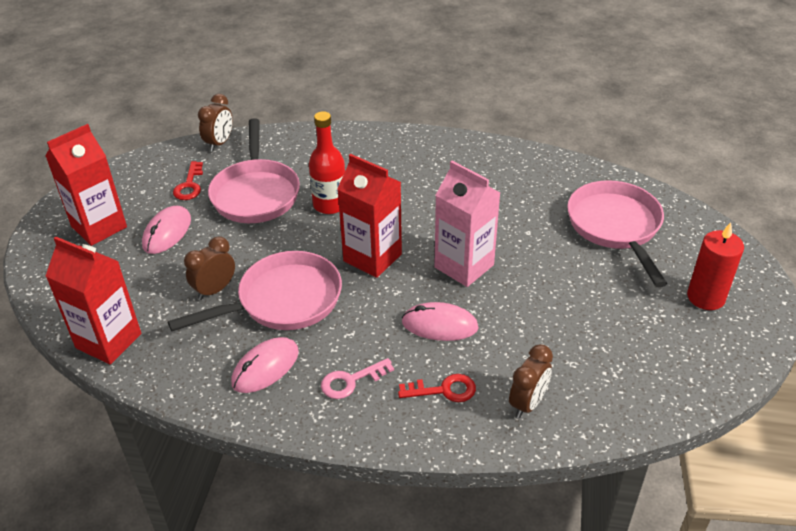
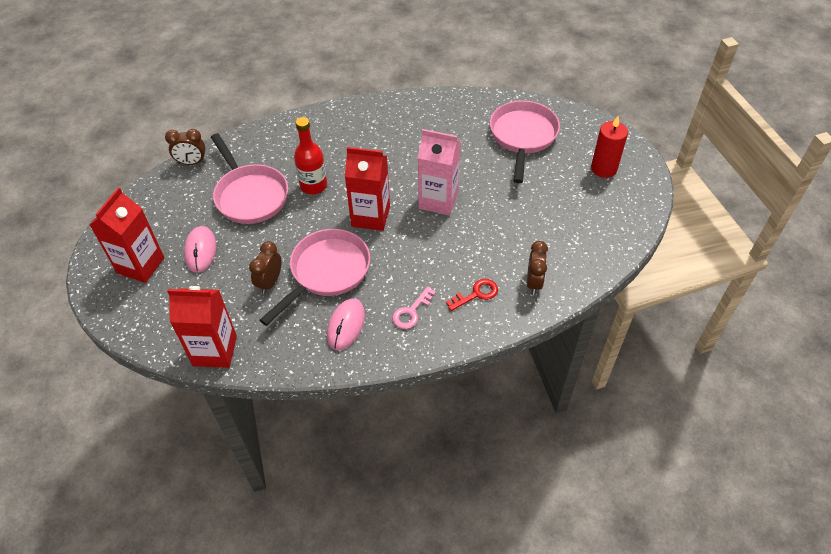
camera: 25 degrees left, 10 degrees up
(189, 185) = (191, 206): red key -> none
(219, 143) = (192, 162): brown clock -> brown clock turned 90 degrees clockwise
(439, 325) = (447, 249): pink mouse -> none
(616, 227) = (523, 137): pink pan -> pink pan turned 45 degrees clockwise

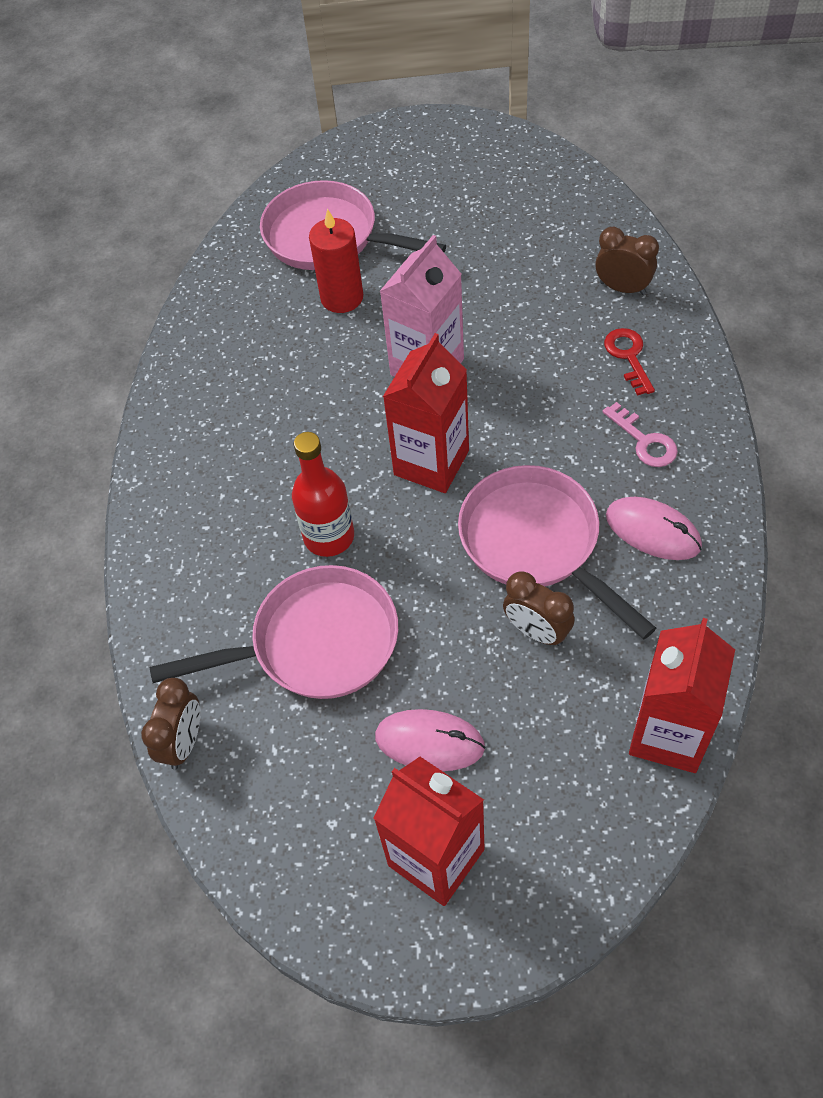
camera: 70 degrees left, 5 degrees up
(603, 168) = (431, 165): red candle -> red candle (342, 297)

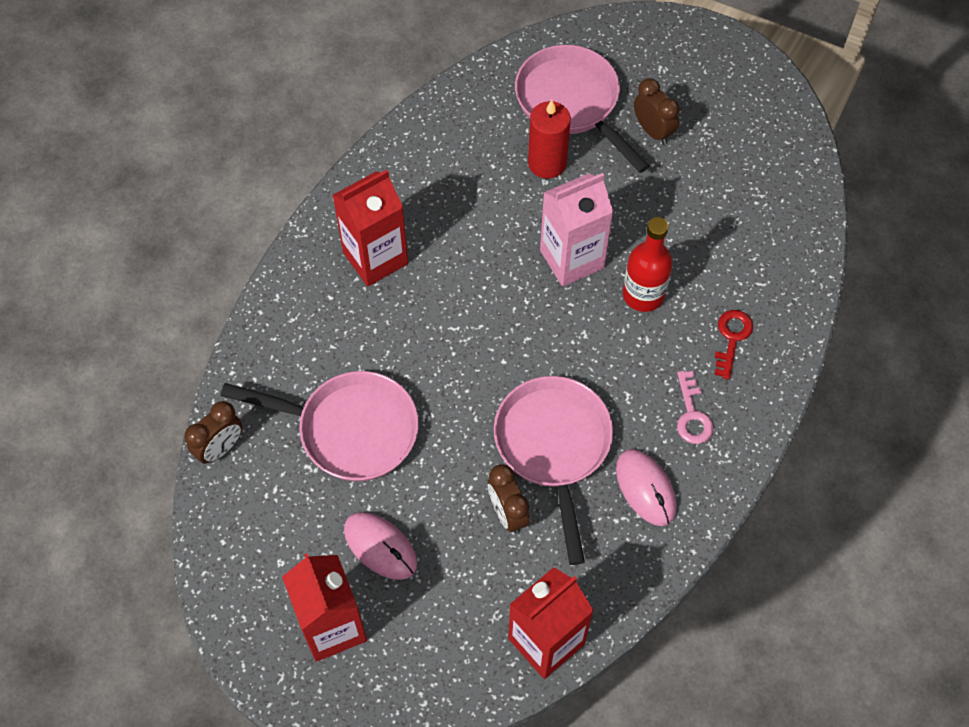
camera: 25 degrees right, 5 degrees up
(329, 536) = (410, 355): red bottle -> red bottle (643, 294)
(431, 463) = (521, 340): red carton -> red carton (375, 258)
(622, 288) = (771, 277): brown clock -> brown clock (653, 131)

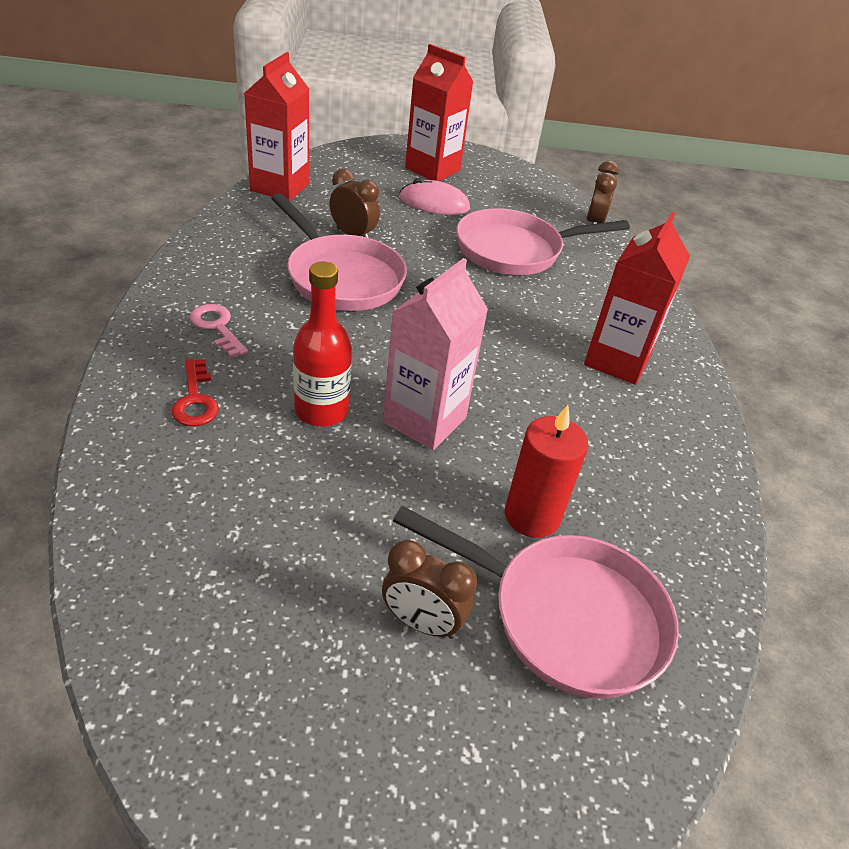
camera: 145 degrees right, 20 degrees down
(645, 488) = (241, 271): pink mouse -> none

